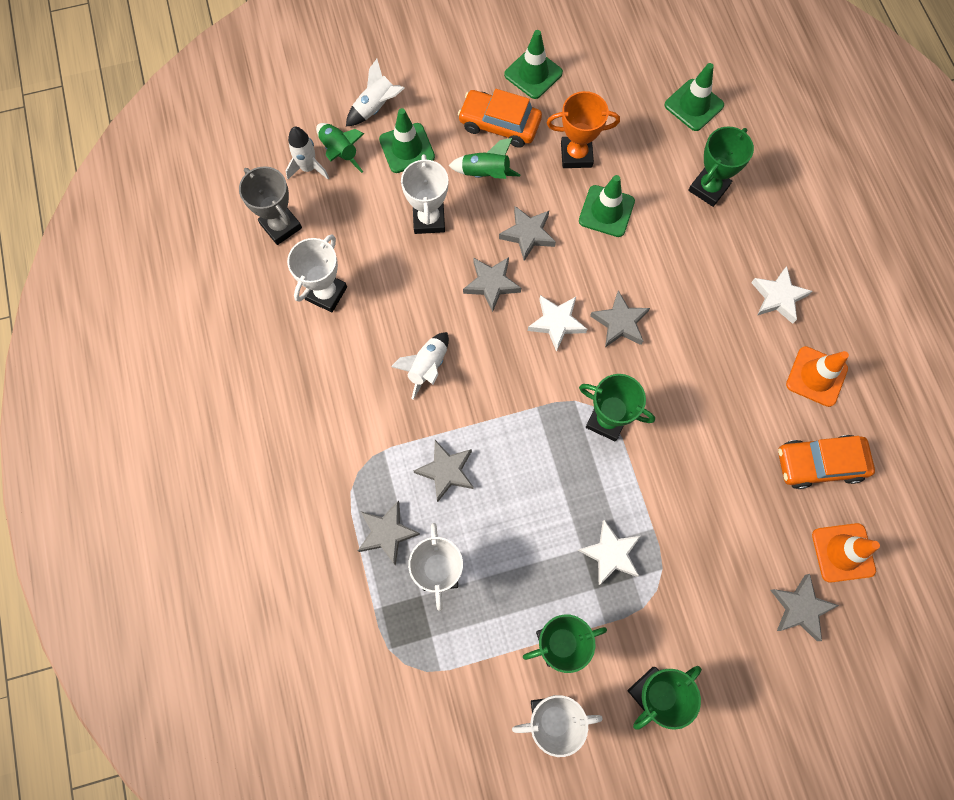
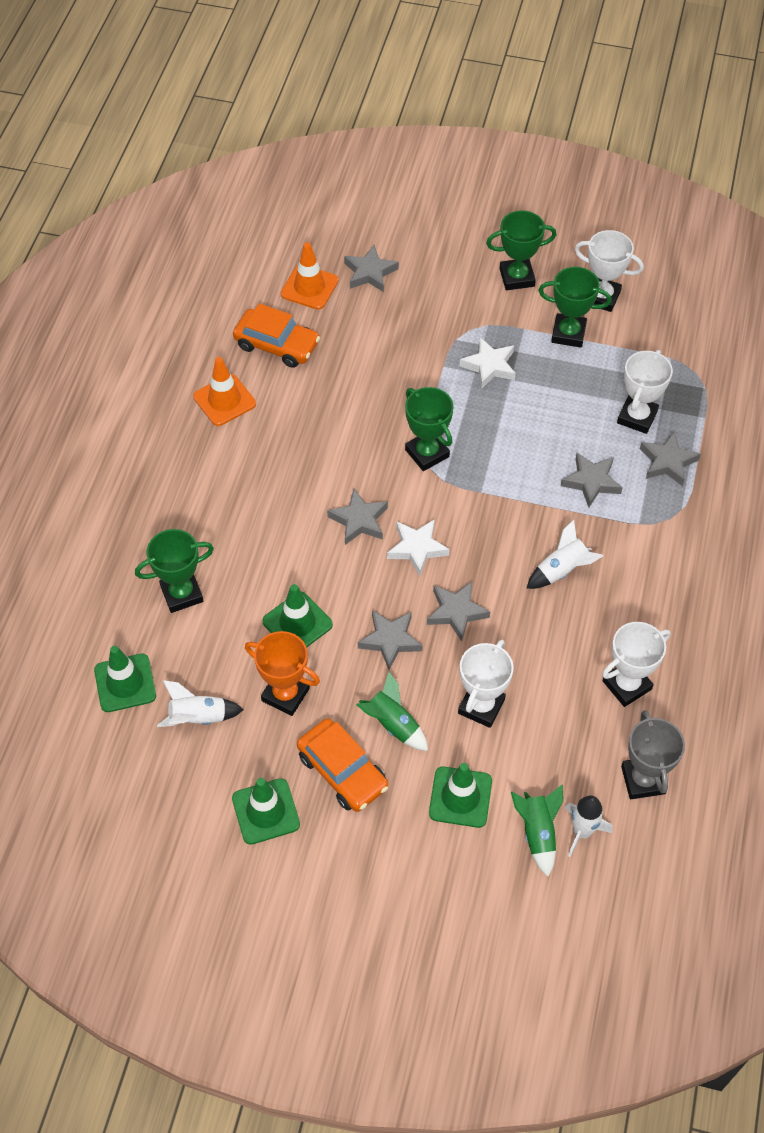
camera: 150 degrees left, 15 degrees down
(376, 107) = (468, 866): white rocket -> white rocket (198, 717)
(778, 297) = (202, 472): white star -> none

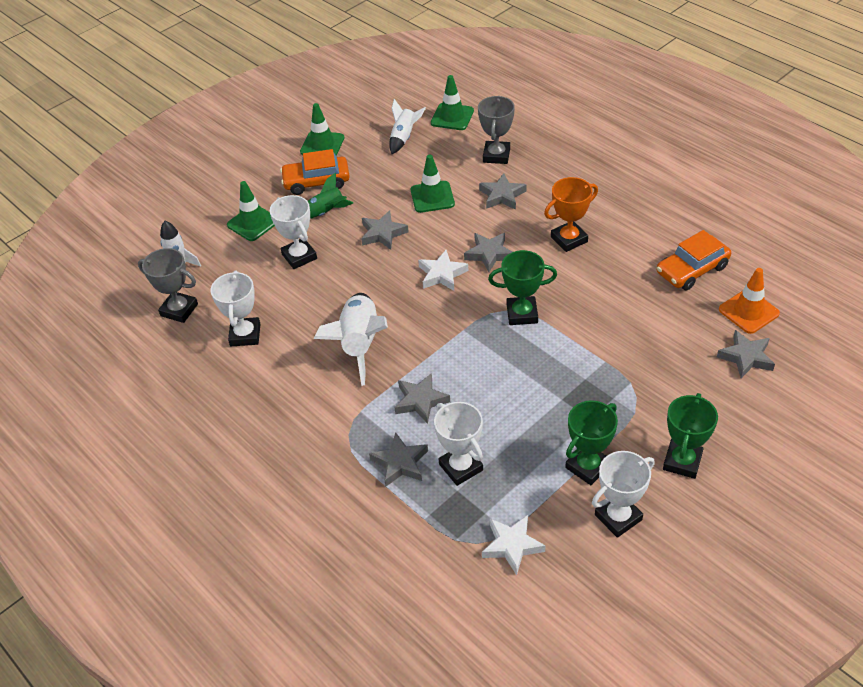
camera: 125 degrees right, 10 degrees down
(182, 594) = (496, 155): green trophy -> grey trophy
(224, 400) = (651, 223): orange traffic cone -> none
(285, 694) = (387, 175): orange trophy -> orange trophy (569, 239)
(456, 612) = (375, 273): grey star -> grey star (502, 195)
(489, 366) = (585, 391): white star -> white star (512, 546)
(537, 832) = (199, 246): green rocket -> none
(561, 570) = (360, 344): white rocket -> white rocket, size x1.71

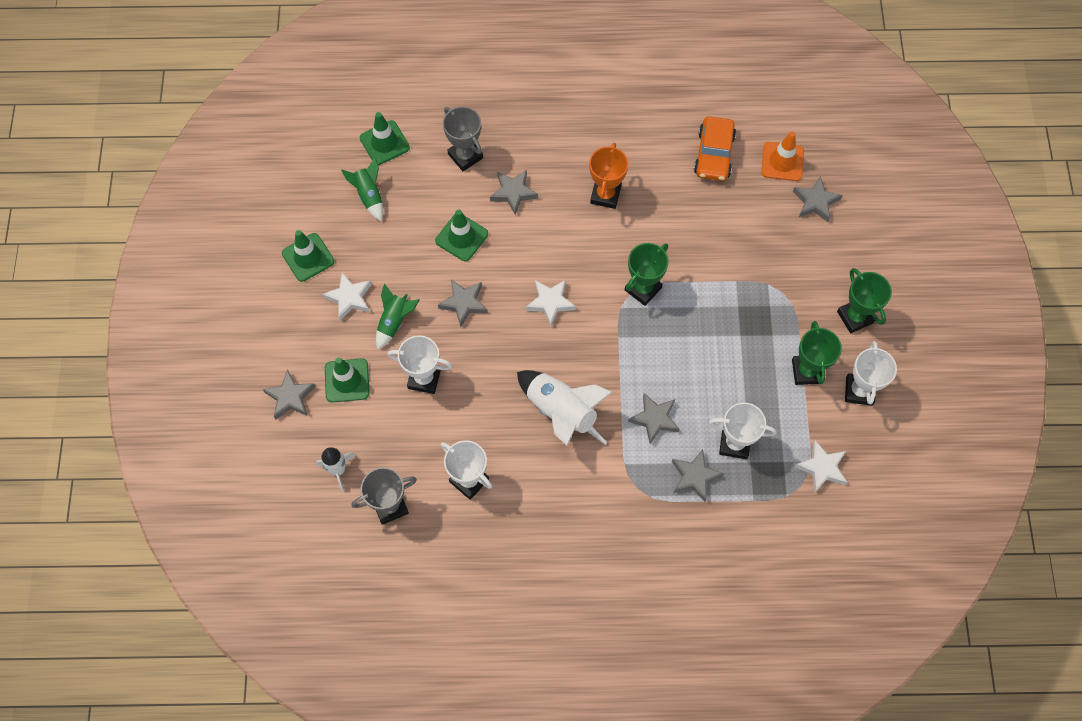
camera: 50 degrees left, 20 degrees up
(316, 182) = (349, 298): orange car -> white star
(404, 137) = (369, 195): white rocket -> green rocket
(489, 254) = (564, 256): grey star -> grey star (290, 397)

